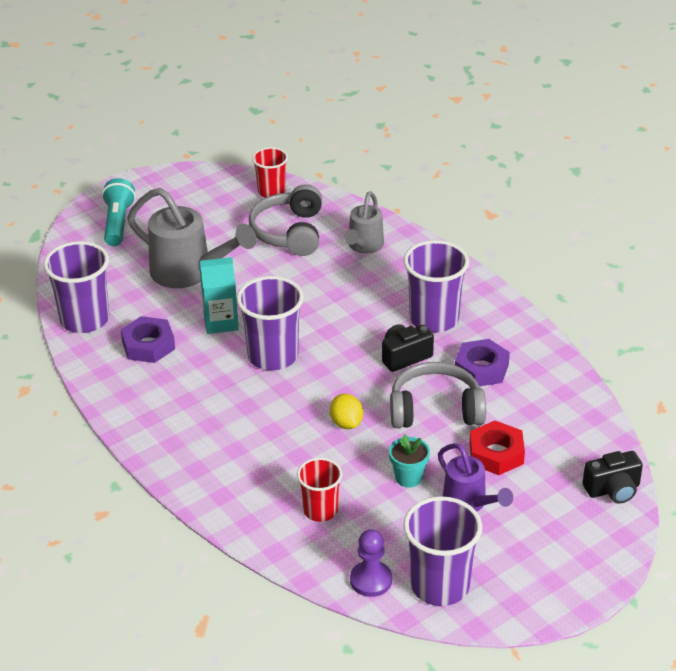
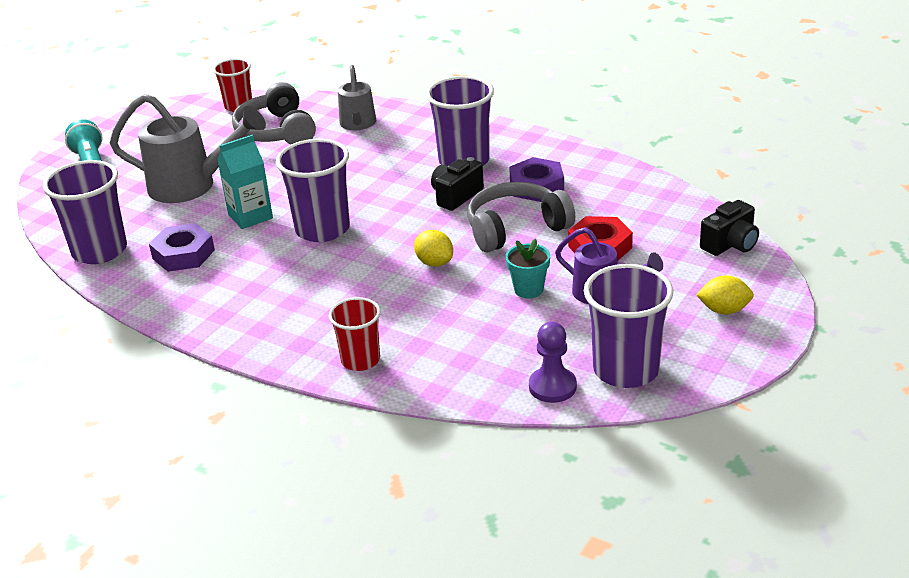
camera: 20 degrees left, 5 degrees down
(320, 510) = (458, 342): red cup -> red cup (360, 360)
(561, 556) = (724, 310): none -> yellow lemon

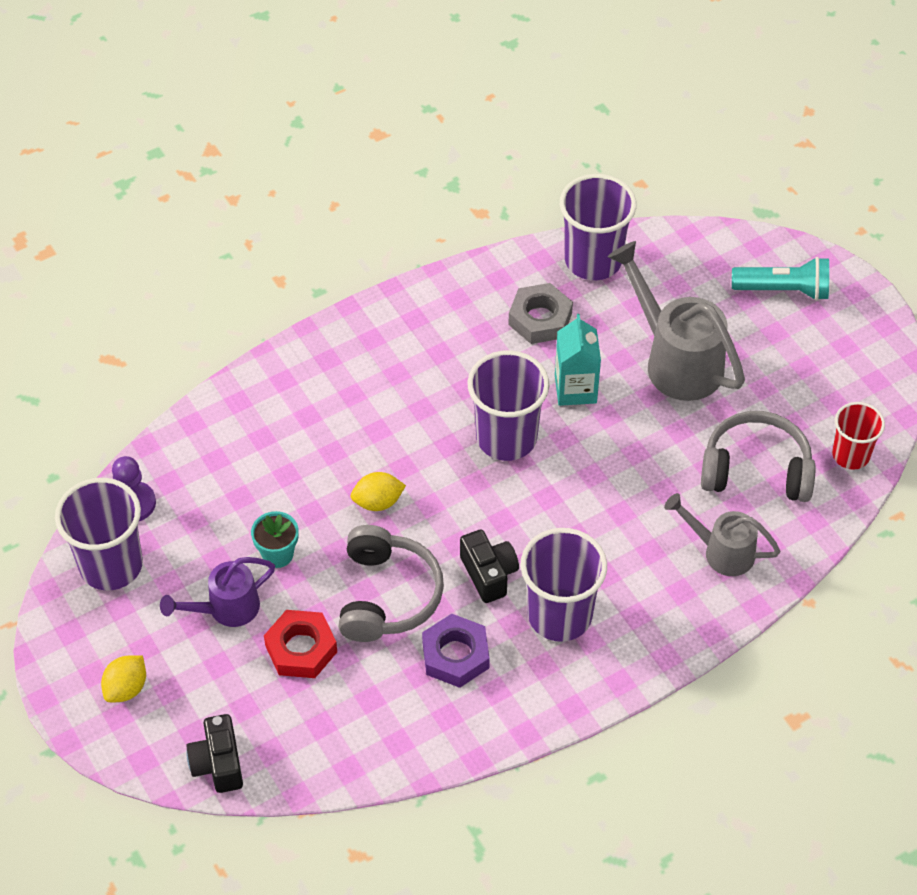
camera: 115 degrees right, 20 degrees up
(183, 254) = (540, 319): purple nut -> grey nut
(192, 186) = (676, 360): grey watering can -> grey watering can turned 105 degrees clockwise
(360, 360) = (272, 390): red cup -> none

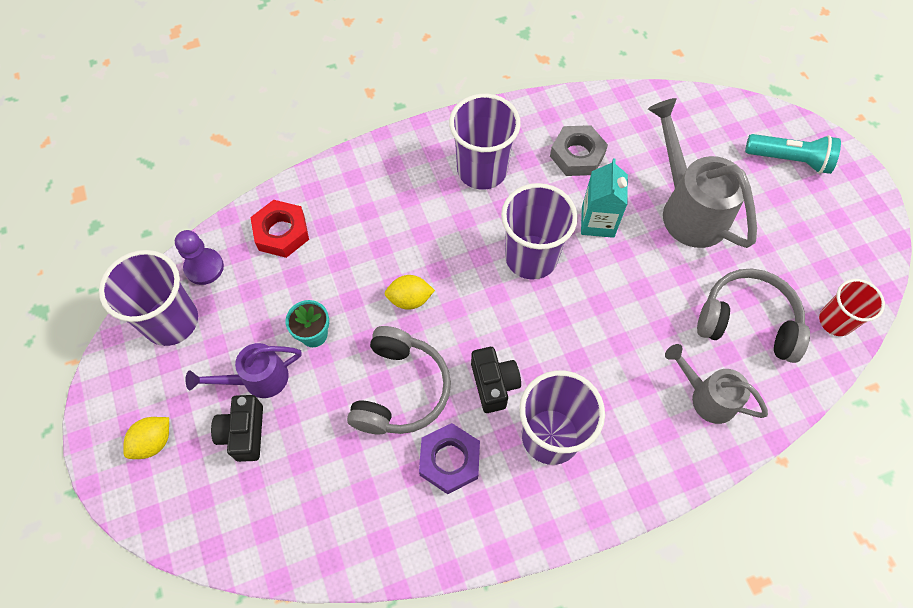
camera: 10 degrees right, 10 degrees up
(218, 763) = (214, 534): black camera -> black camera (244, 433)
(301, 649) = (314, 429): red nut -> red nut (281, 232)
(593, 260) = (629, 111): purple cup -> purple cup (482, 170)

